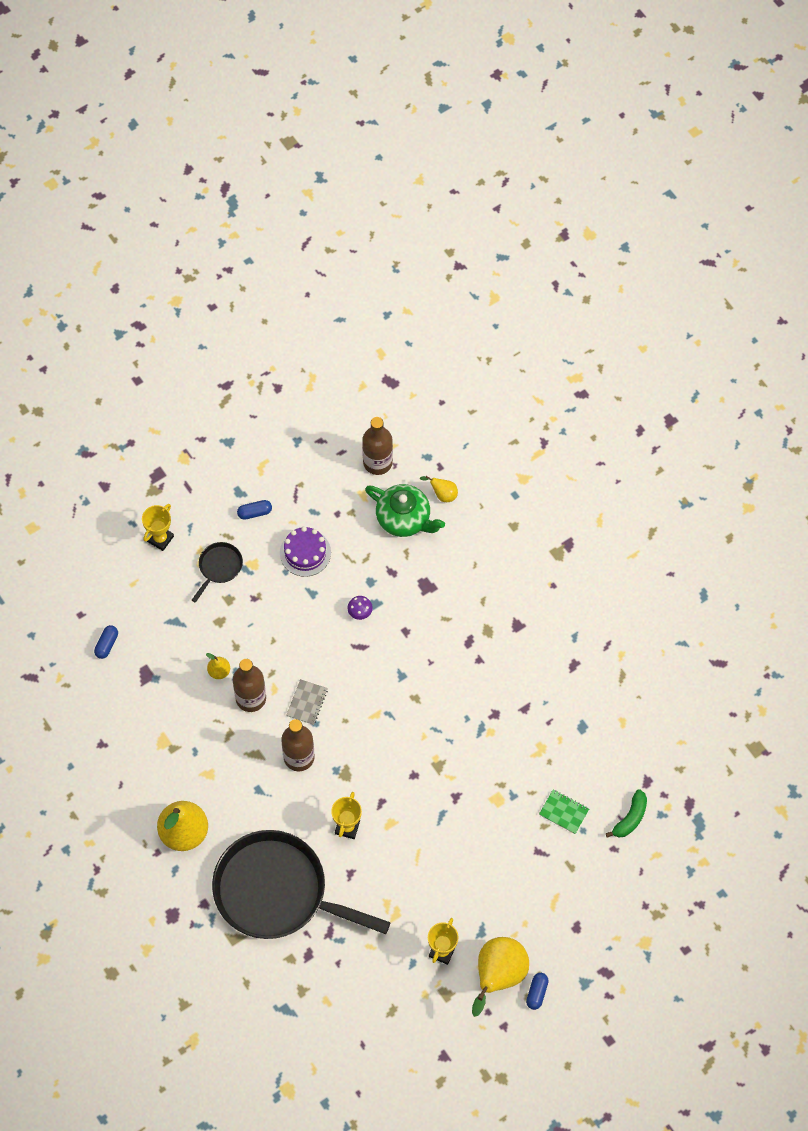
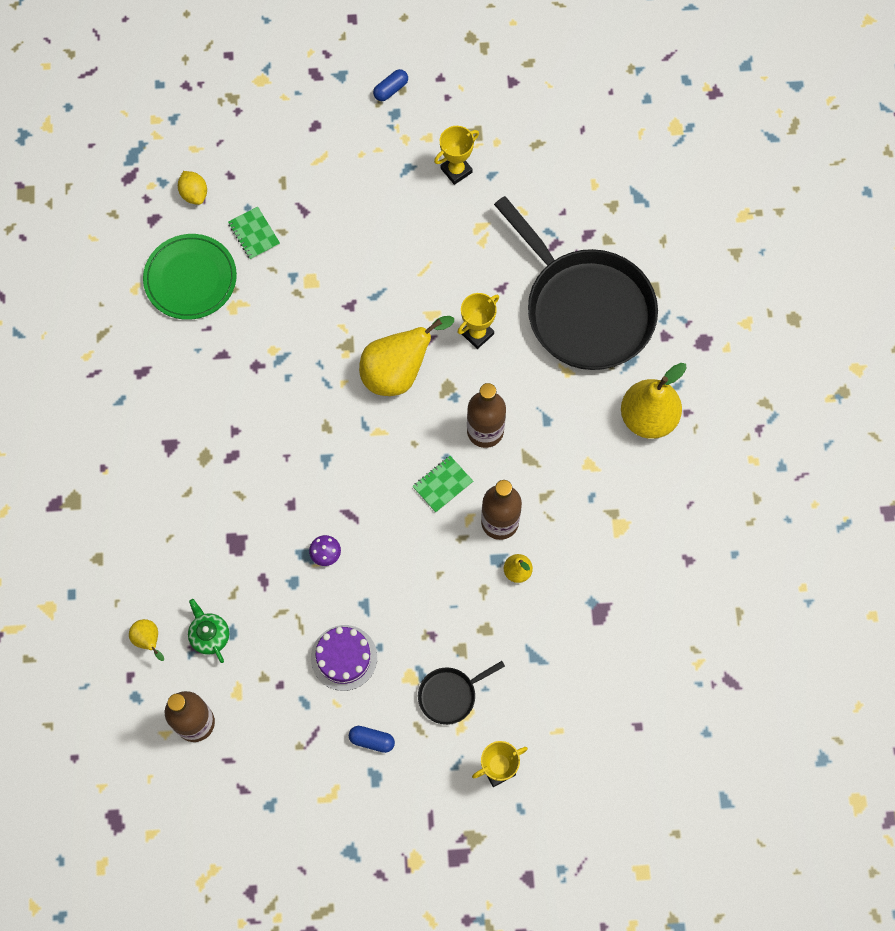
camera: 150 degrees left, 5 degrees up
(107, 644) = (625, 672): blue capsule -> none
(307, 702) = (442, 484): grey notebook -> green notebook
(404, 519) = (210, 635): green teapot -> green teapot, size x0.58
(498, 976) = (417, 122): yellow pear -> yellow pear (398, 372)
(587, 751) = (190, 279): none -> green plate
(630, 818) = (194, 194): green banana -> yellow lemon

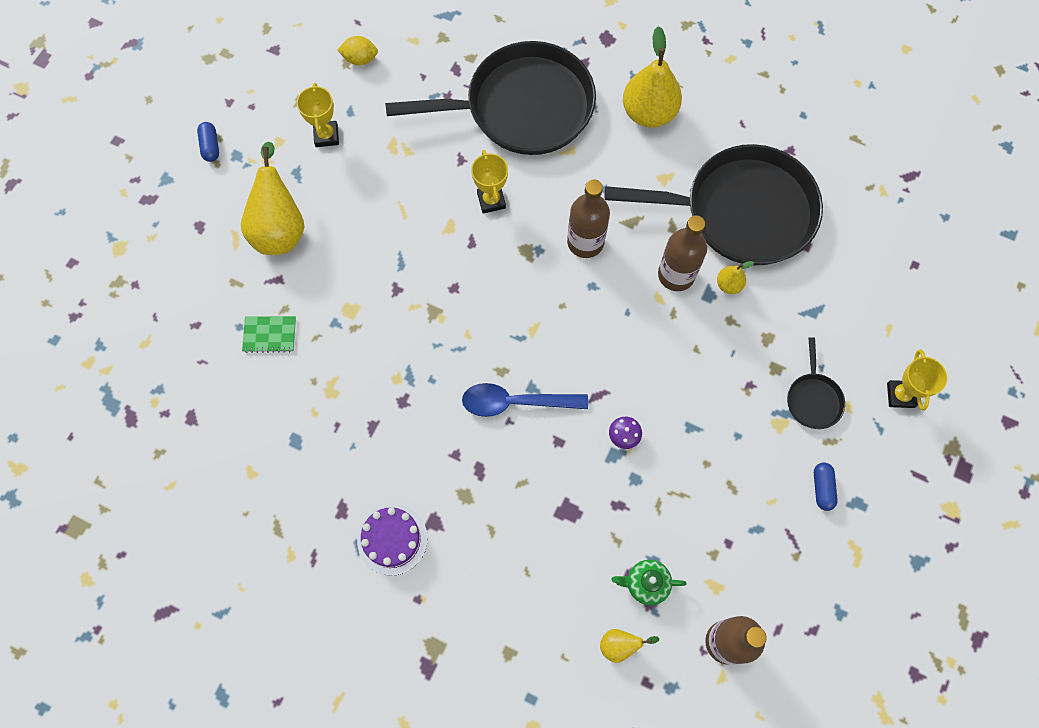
camera: 60 degrees left, 0 degrees up
(190, 279) = (276, 415): green plate -> none
(194, 194) = (191, 367): yellow lemon -> yellow lemon (360, 59)
(305, 453) = (515, 402): none -> blue spoon
(344, 657) = (731, 472): purple cake -> purple cake (392, 539)
(372, 740) = (822, 488): blue capsule -> blue capsule turned 45 degrees counterclockwise
(398, 372) = (486, 283): yellow pear -> yellow pear (280, 228)
(442, 484) = (614, 302): green notebook -> none
(597, 548) = (742, 211): none -> black pan

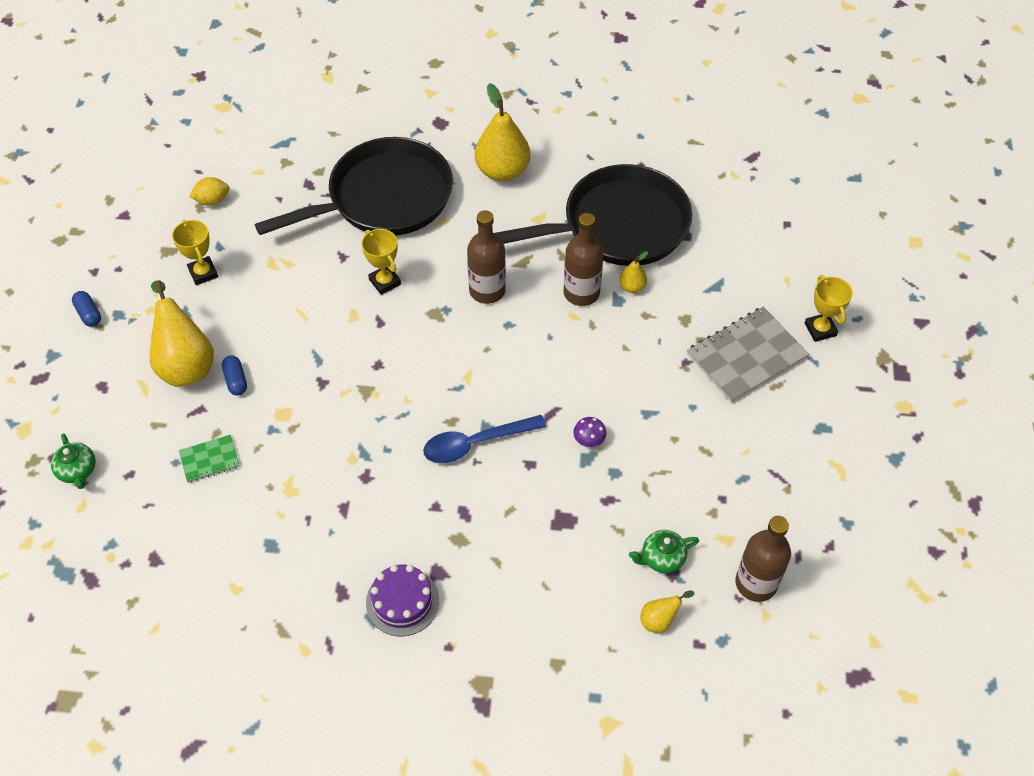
camera: 20 degrees left, 15 degrees down
(152, 306) = (77, 471): none -> green teapot
(813, 399) = (746, 356): black pan -> grey notebook
(822, 488) = (786, 425): blue capsule -> blue capsule (236, 380)

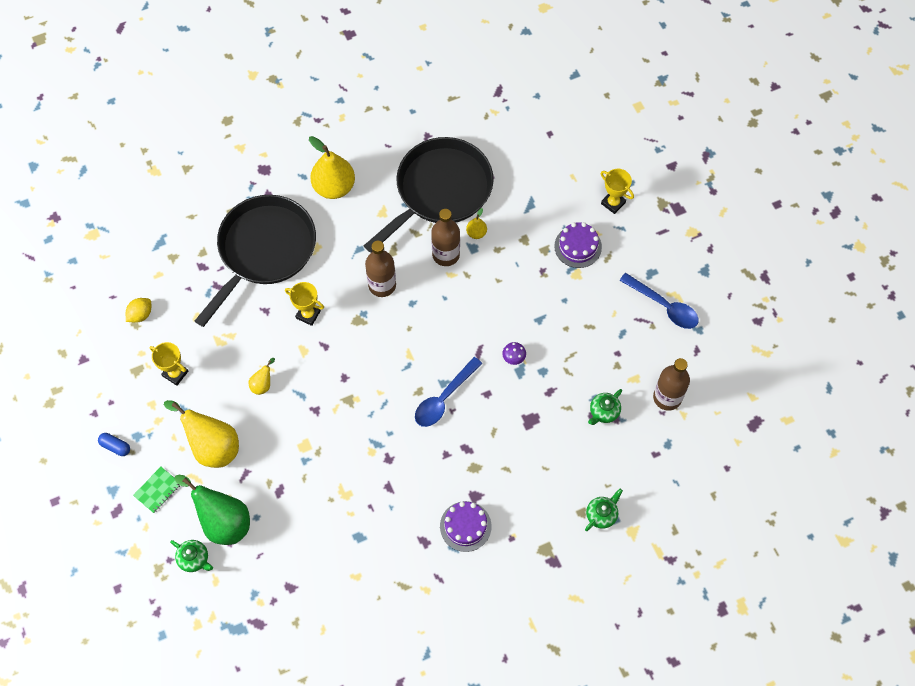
camera: 30 degrees left, 10 degrees up
(137, 448) = (223, 521): none -> green pear
(209, 459) = (278, 503): green notebook -> green notebook (157, 490)
(236, 380) = (256, 439): blue capsule -> none
(581, 681) = (601, 514): none -> green teapot
(660, 620) = (625, 451): yellow pear -> yellow pear (263, 384)
(746, 356) = (578, 246): grey notebook -> purple cake
(816, 473) = (664, 306): none -> blue spoon

